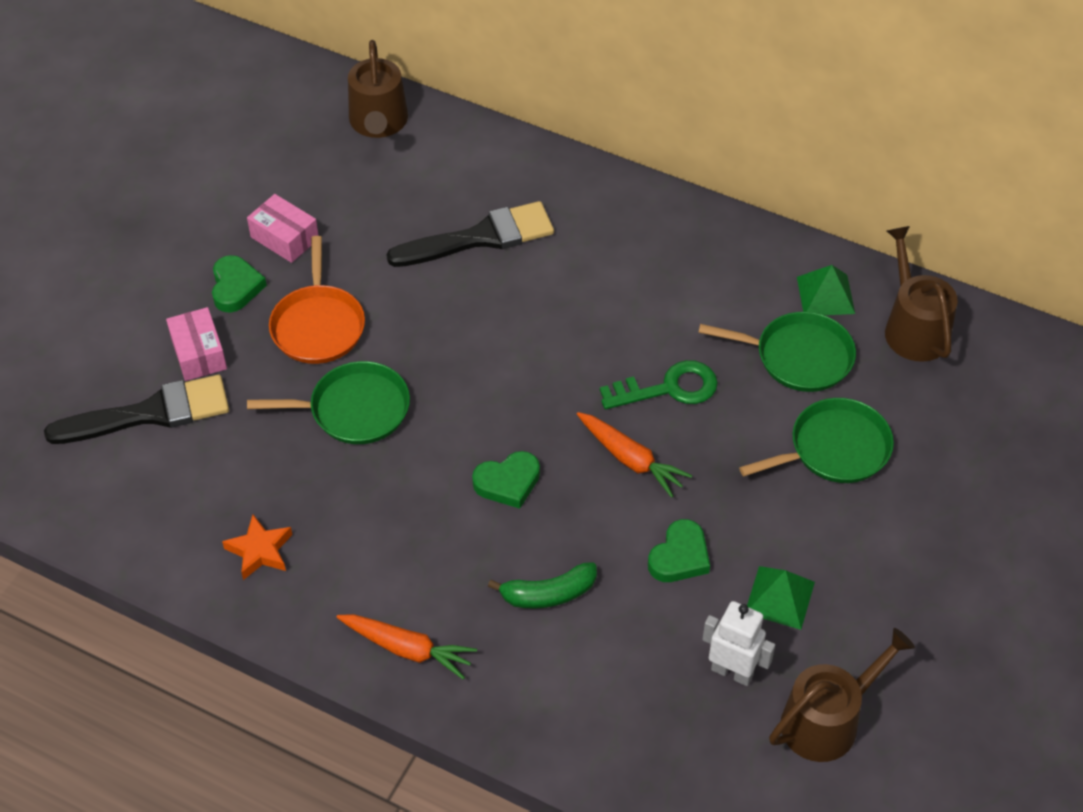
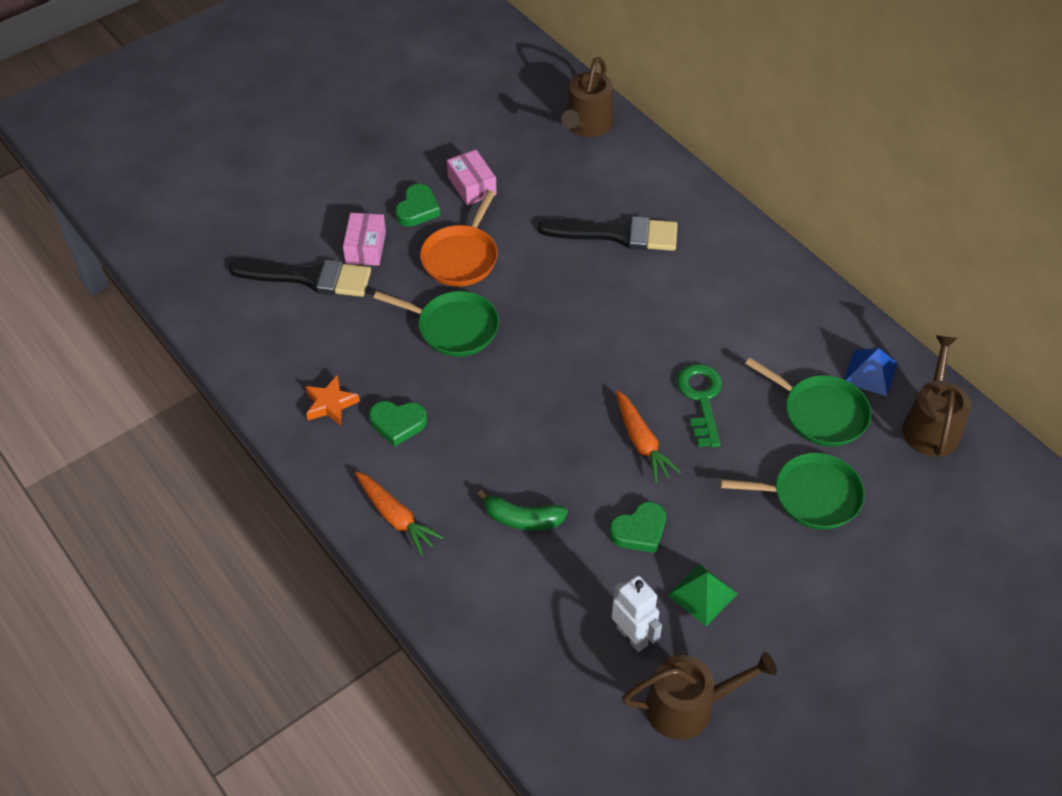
camera: 25 degrees right, 0 degrees up
(508, 482) = (537, 423): green heart -> green heart (398, 424)
(668, 388) = (701, 399): green key -> green key turned 105 degrees counterclockwise
(825, 295) = (870, 373): green pyramid -> blue pyramid

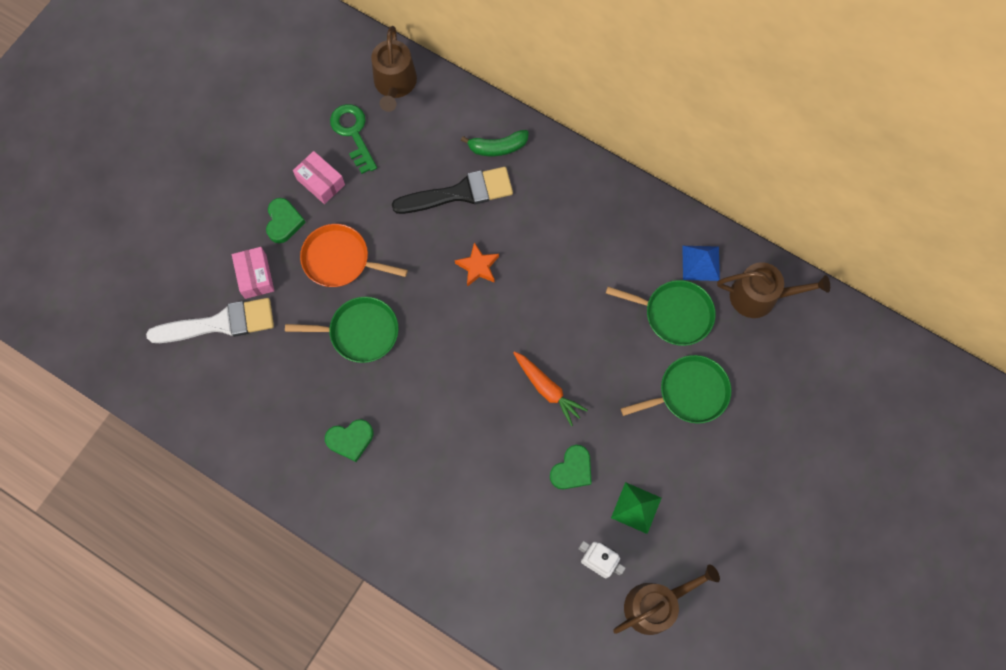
camera: 20 degrees left, 20 degrees up
(309, 278) = (220, 323): black brush -> white brush
(330, 404) = (289, 441): orange star -> orange star (478, 267)
(396, 517) = (382, 525): orange carrot -> none
(461, 257) = (340, 259): orange pan -> orange pan turned 105 degrees clockwise
(522, 519) = (480, 491): green banana -> green banana (497, 147)
(701, 399) = (580, 333): green key -> green key (353, 133)
(931, 425) = (759, 296): brown watering can -> brown watering can turned 105 degrees clockwise

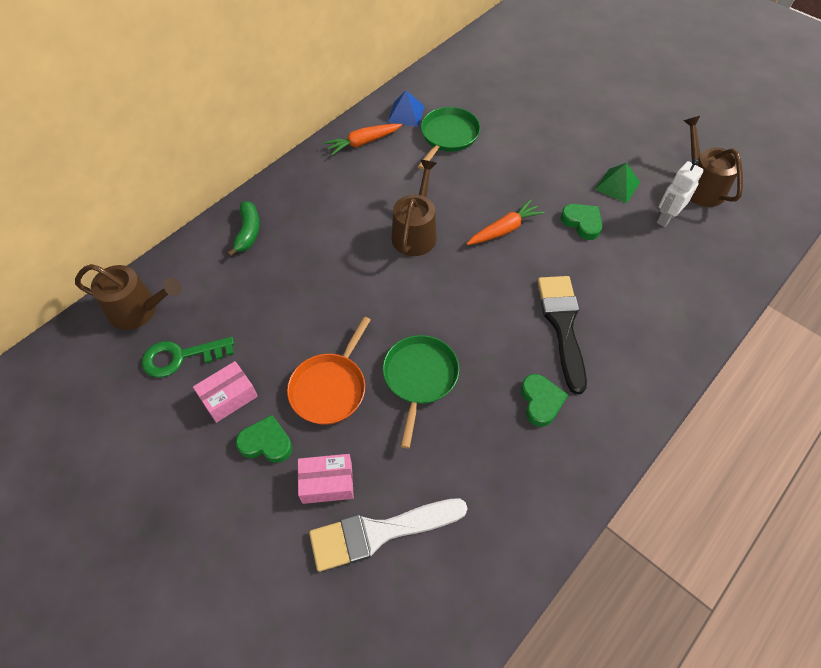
camera: 80 degrees left, 15 degrees down
(220, 323) = (379, 532): white brush -> white brush turned 105 degrees counterclockwise
(460, 193) = (286, 269): black brush -> black brush (562, 325)
(478, 267) = (370, 265): orange star -> none
(644, 226) = (363, 142): none -> orange carrot
(689, 392) = (519, 138): green pan -> none
(759, 296) = (443, 86): brown watering can -> brown watering can (415, 233)

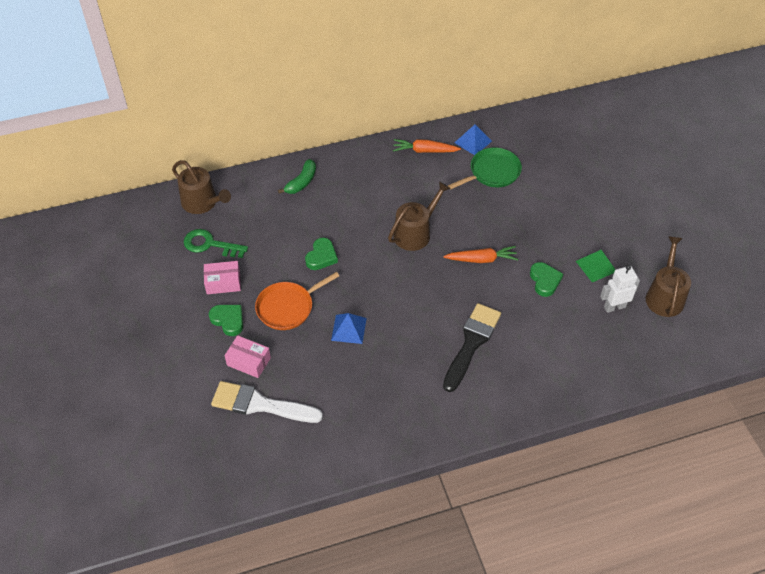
camera: 30 degrees right, 5 degrees down
(419, 377) = (348, 329): green pan -> blue pyramid
(541, 401) = (417, 383): green heart -> green heart (321, 256)

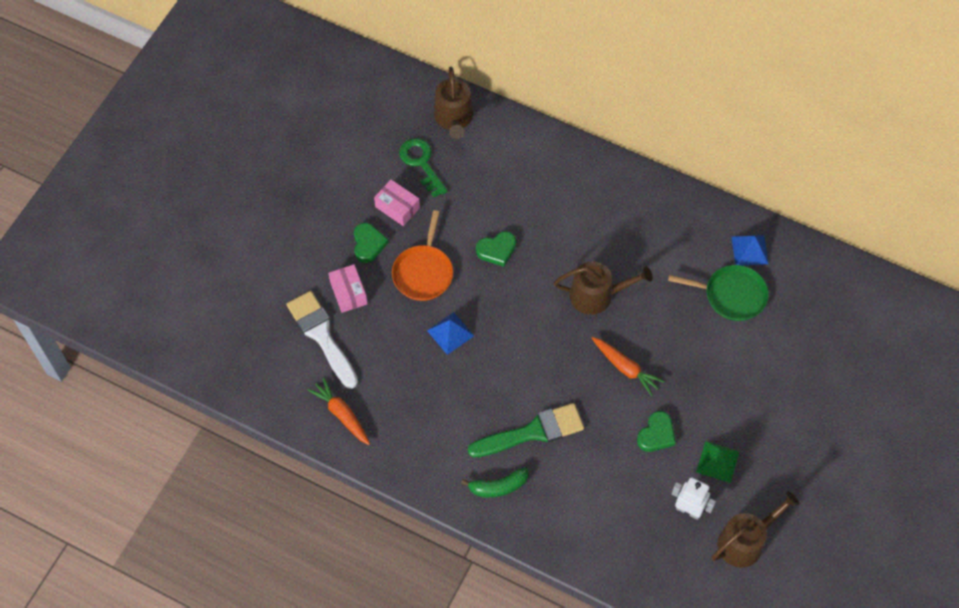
camera: 45 degrees right, 10 degrees up
(287, 307) = (423, 272): orange pan -> orange pan turned 90 degrees counterclockwise
(301, 182) = (554, 165): green banana -> green banana (498, 487)
(424, 151) = (695, 223): orange carrot -> orange carrot (341, 414)
(471, 343) = (532, 432): black brush -> green brush

